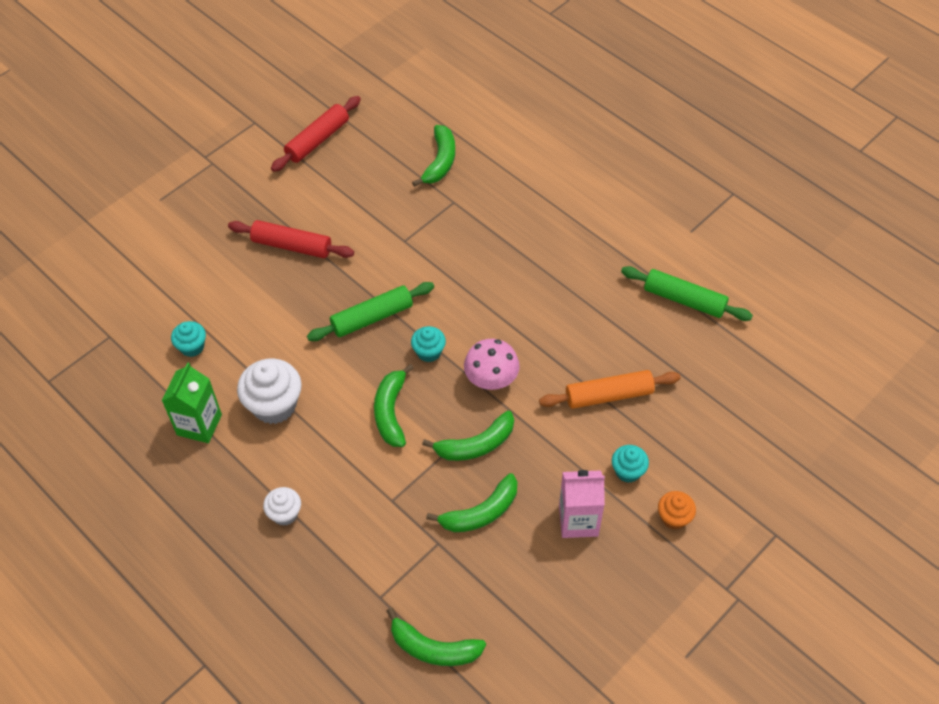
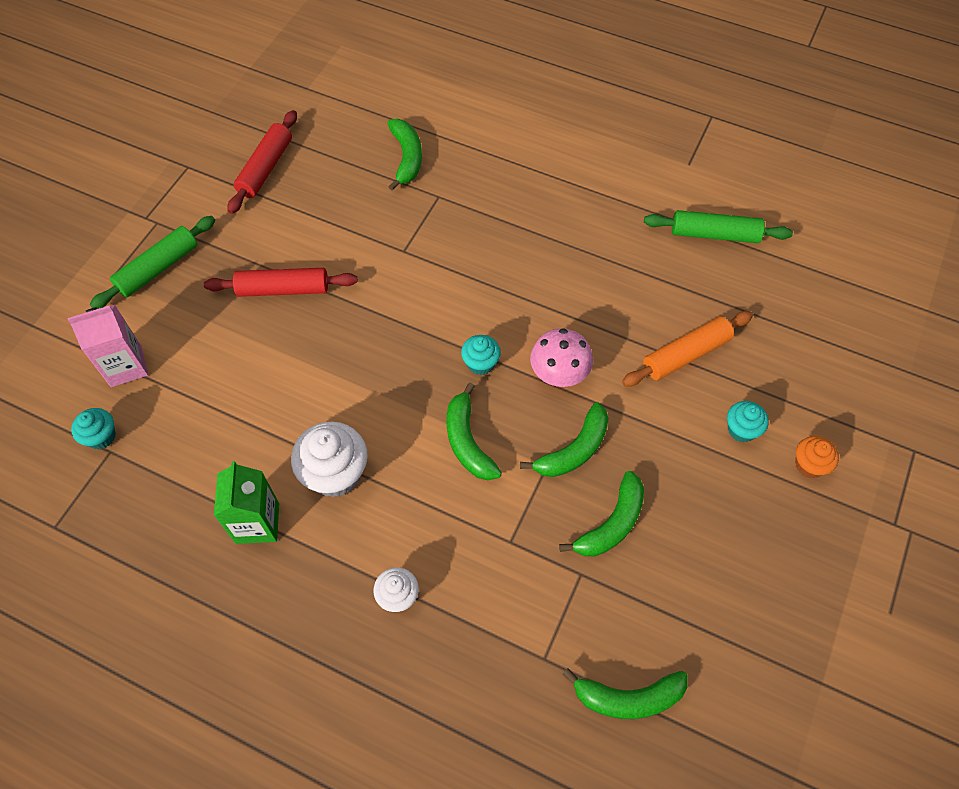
camera: 20 degrees left, 5 degrees up
(192, 347) = (214, 435): turquoise cupcake -> turquoise cupcake (101, 437)
(372, 317) = (404, 343): green rolling pin -> green rolling pin (158, 268)
(578, 520) = (716, 499): pink carton -> pink carton (126, 366)

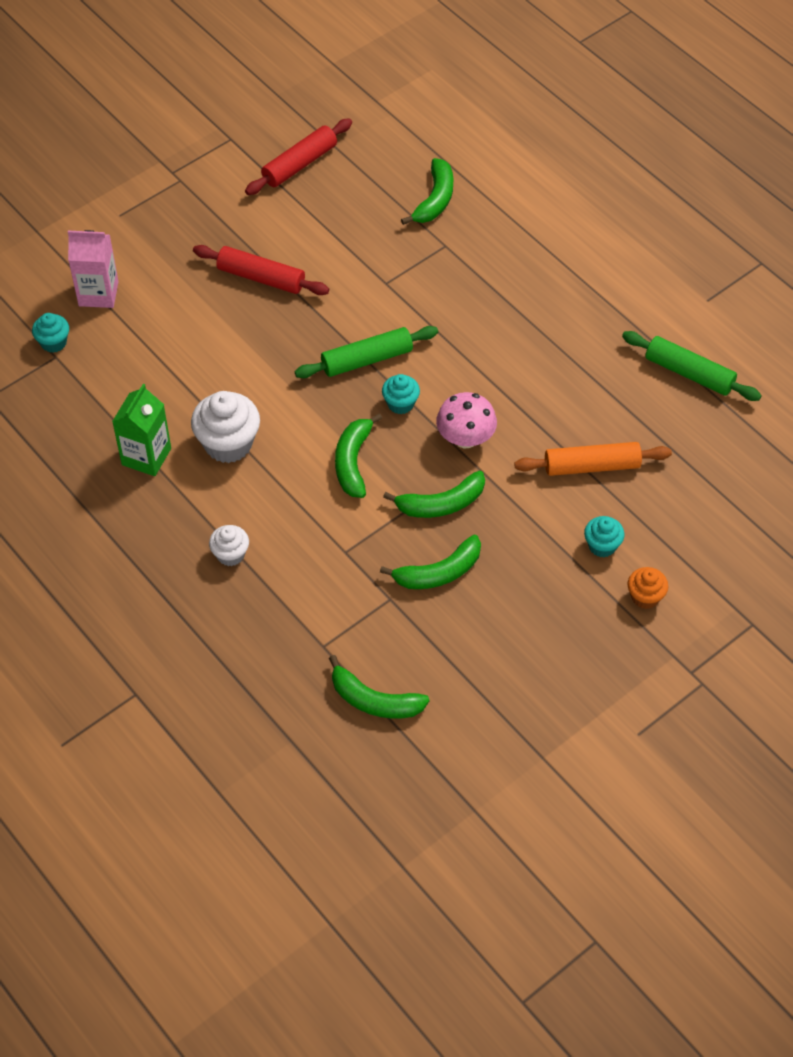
camera: 25 degrees right, 5 degrees down
(158, 268) = (162, 221): green rolling pin -> green rolling pin (367, 359)

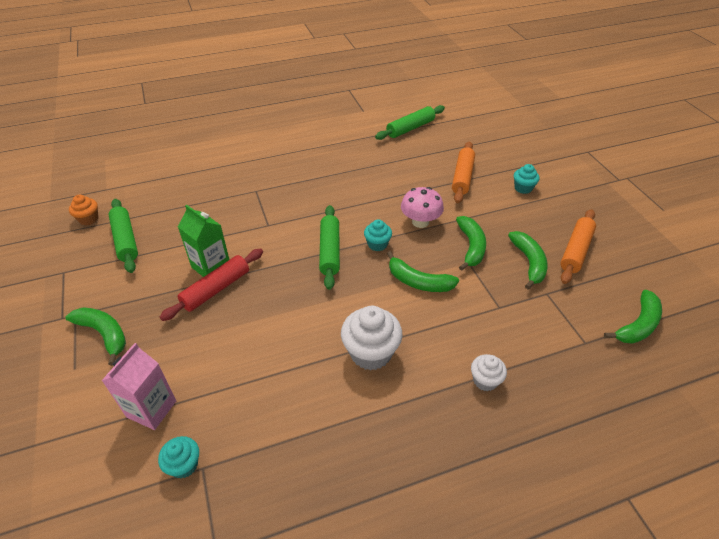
camera: 70 degrees left, 10 degrees down
(146, 456) = (359, 417): green carton -> green carton (211, 266)
(299, 164) = (125, 240): red rolling pin -> green rolling pin
(435, 200) = (214, 185): green banana -> green banana (104, 334)
(486, 624) = (575, 251): none -> orange rolling pin
(645, 597) = (564, 182): orange cupcake -> orange cupcake (89, 219)

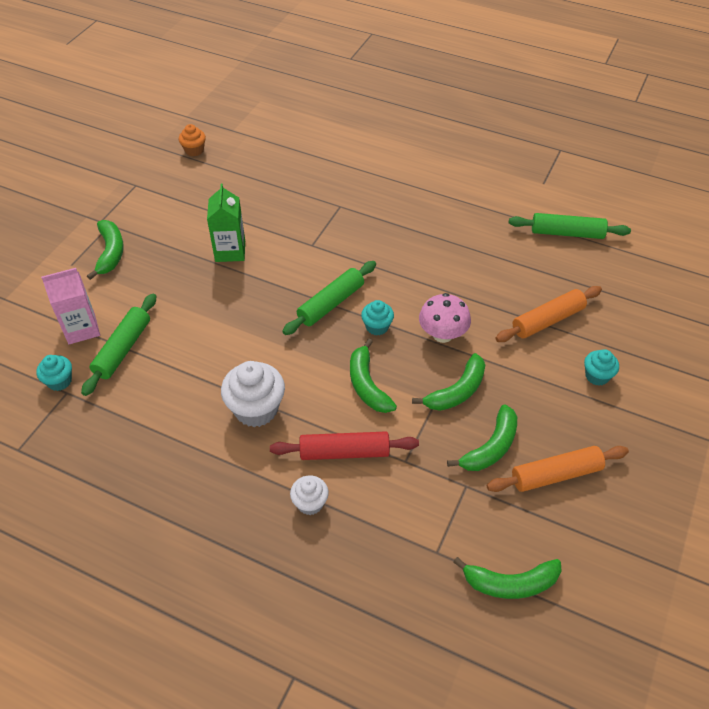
camera: 45 degrees right, 5 degrees up
(125, 240) = (199, 186): green rolling pin -> green rolling pin (123, 349)
(216, 289) = (212, 272): red rolling pin -> red rolling pin (344, 452)

